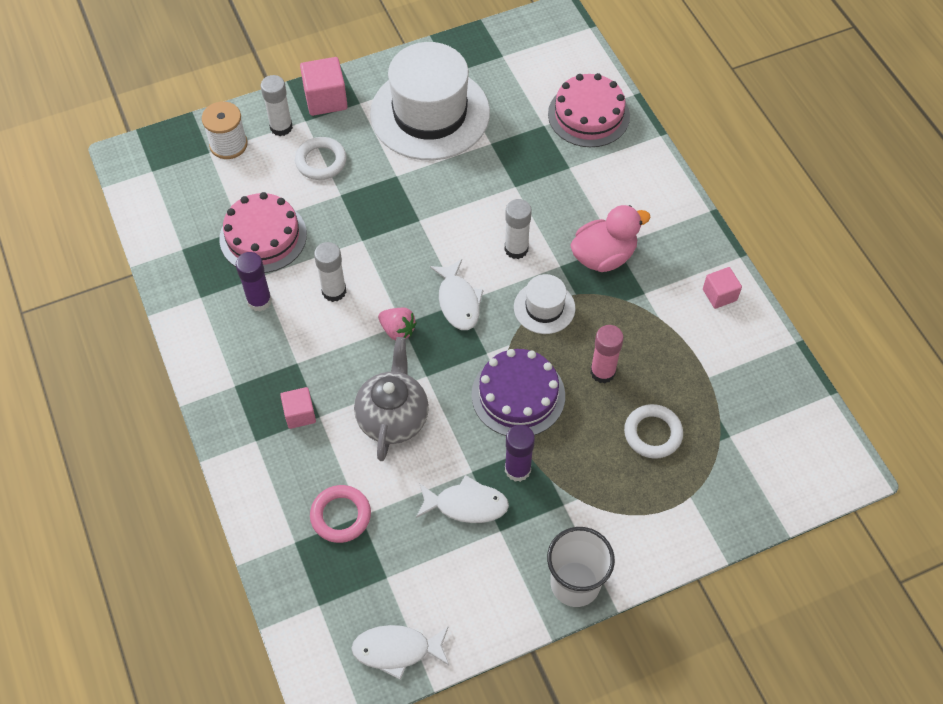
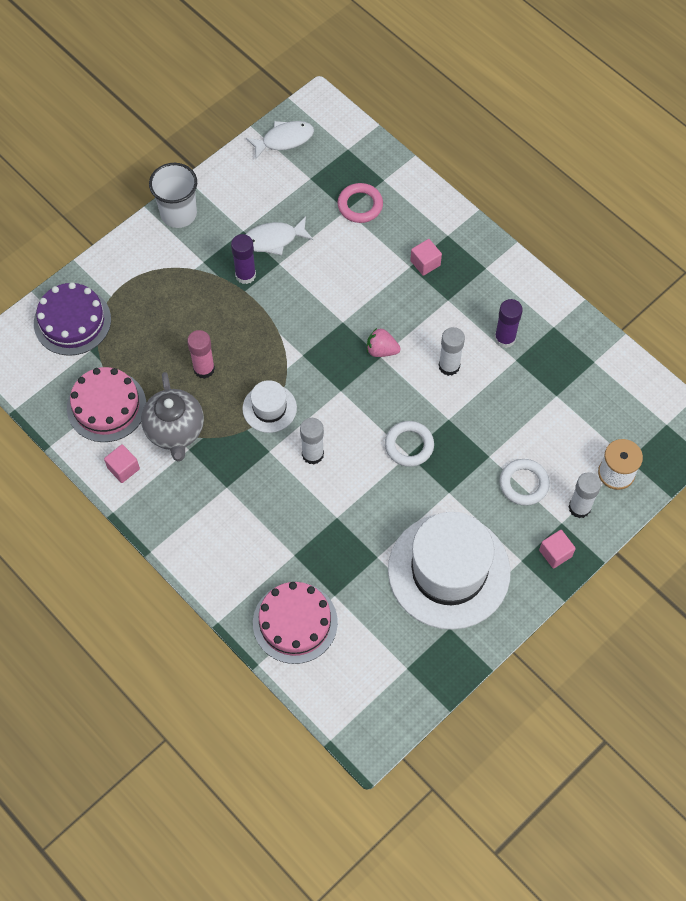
camera: 160 degrees right, 5 degrees up
(263, 236) = (533, 394): pink cake -> pink cake (106, 406)
(325, 99) = (555, 553): pink cube -> pink cube, size x0.63
(393, 417) = (354, 282): grey teapot -> grey teapot (175, 431)
(458, 301) = (343, 390): white fish -> none
(518, 395) = (265, 329): purple cake -> purple cake (72, 321)
(603, 256) = (234, 472): pink duck -> none
(652, 433) = (151, 333): white ring -> white ring (409, 445)

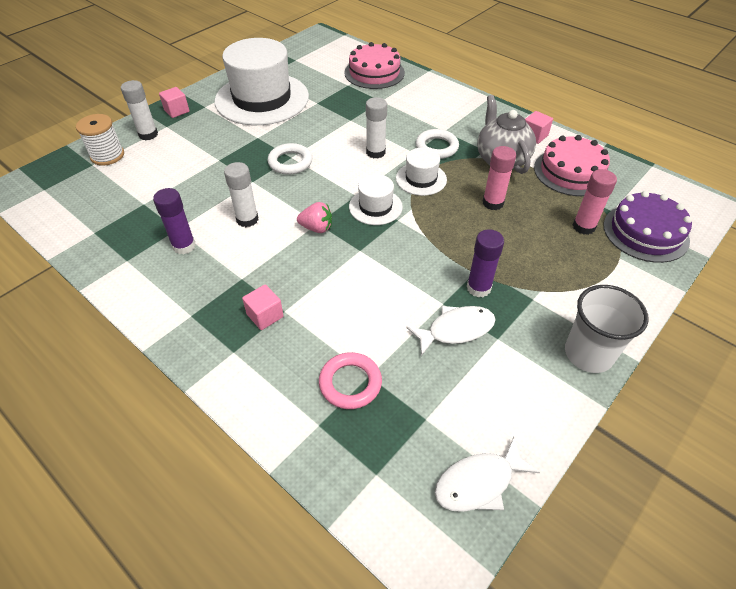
camera: 175 degrees right, 15 degrees down
(127, 332) = (583, 227): none -> pink glue stick
(322, 373) = (375, 207): none -> white hat
(523, 484) = (192, 145): white ring -> white ring (436, 147)

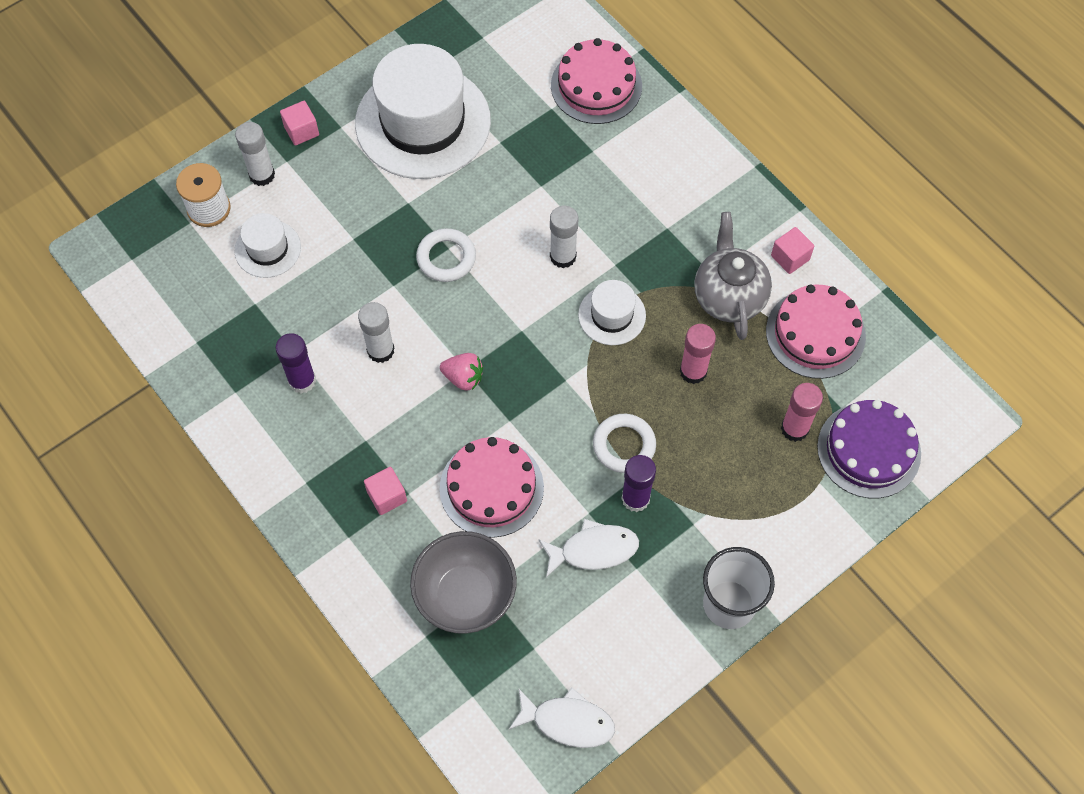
camera: 10 degrees right, 15 degrees up
(350, 383) = (465, 595): pink ring -> grey bowl
(355, 297) = (491, 488): none -> pink cake
(375, 207) = (542, 354): white hat -> white hat (267, 249)
(436, 147) = (648, 259): white ring -> white ring (624, 445)
(478, 483) = (568, 721): white fish -> white fish turned 150 degrees counterclockwise

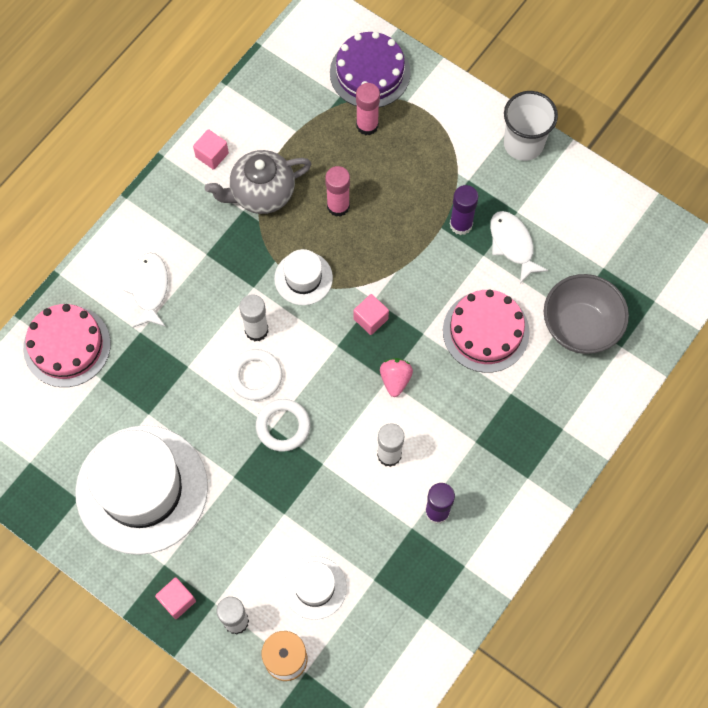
camera: 105 degrees left, 5 degrees up
(387, 496) = (519, 409): pink cube -> pink cube (370, 319)
(568, 721) = (649, 231): white fish -> white fish (149, 288)
(624, 445) = (418, 242): white ring -> white ring (255, 376)
(815, 333) = (278, 125): pink cake -> none

